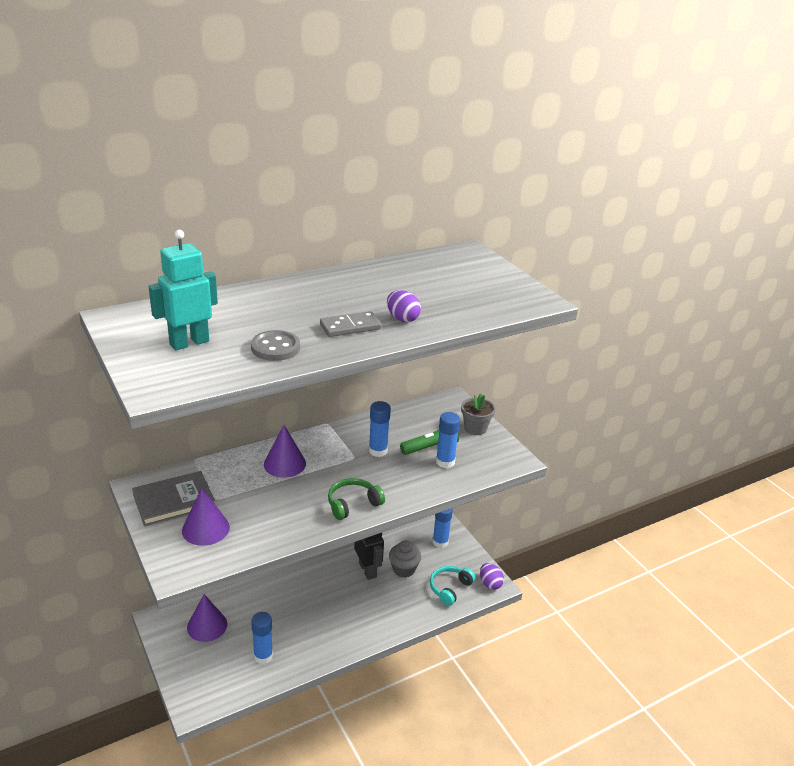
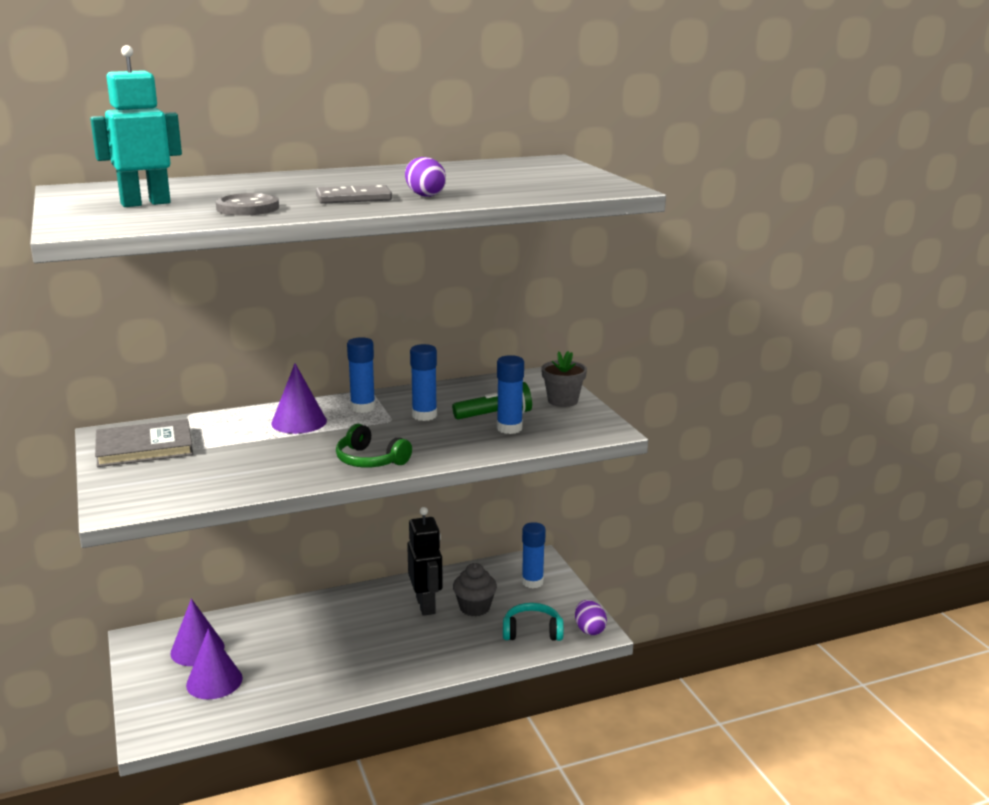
camera: 10 degrees right, 10 degrees down
(205, 529) = (171, 473): purple cone -> purple cone (214, 681)
(263, 656) = (259, 686): blue glue stick -> blue glue stick (363, 408)
(353, 504) = (370, 460): green headphones -> green headphones turned 120 degrees counterclockwise
(450, 588) = (532, 631): turquoise headphones -> turquoise headphones turned 45 degrees clockwise

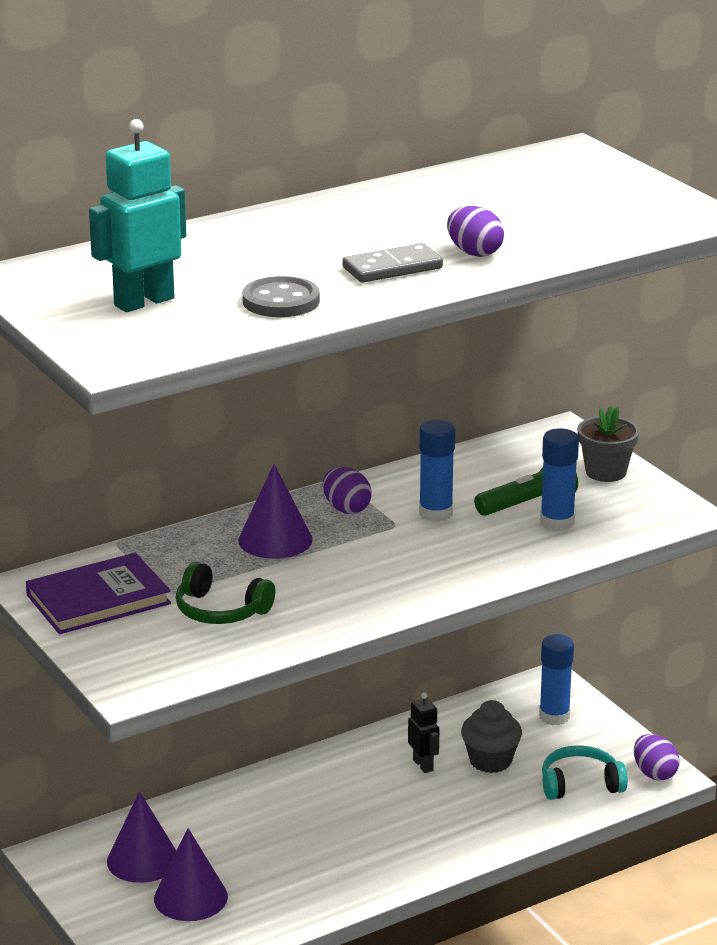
camera: 10 degrees left, 5 degrees up
(144, 447) = (98, 599): grey book -> purple book
(363, 408) = (346, 509): blue glue stick -> purple egg
(370, 460) = (405, 588): green headphones -> green headphones (220, 610)
(426, 605) = (423, 765): black robot -> black robot, size x0.56

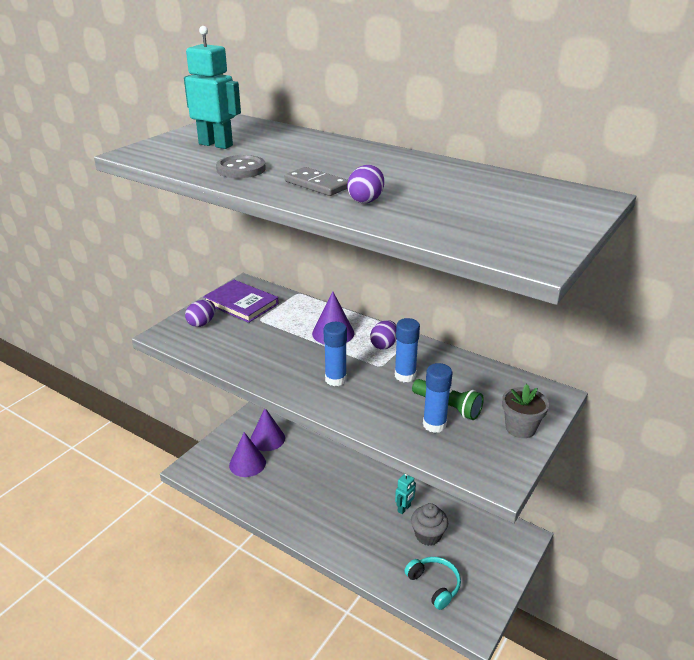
camera: 65 degrees right, 5 degrees up
(220, 610) = (250, 338): green headphones -> none
(423, 765) = (404, 508): black robot -> turquoise robot
(554, 716) = (492, 550): blue glue stick -> blue glue stick (335, 379)
(654, 773) = (472, 620): purple egg -> purple egg (202, 323)

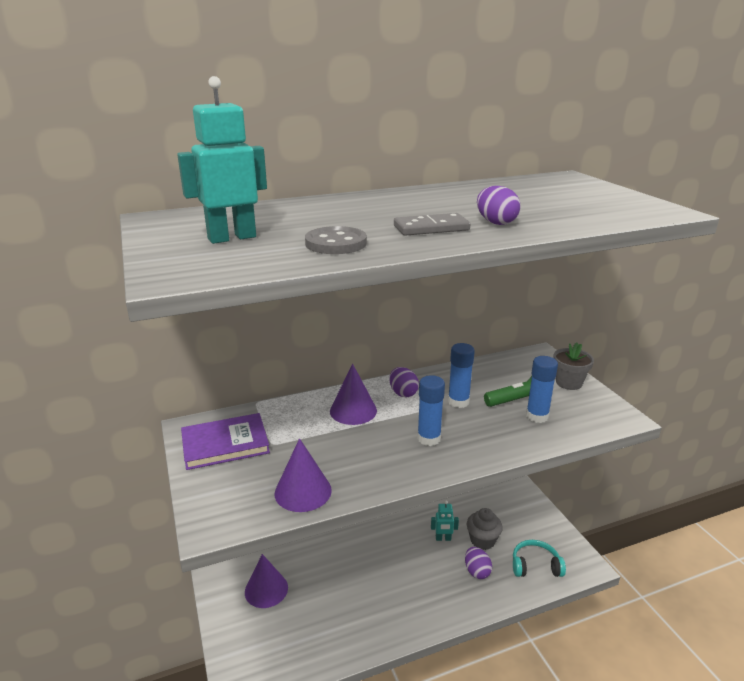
camera: 55 degrees left, 5 degrees down
(202, 323) = (226, 487): purple egg -> purple egg (477, 571)
(247, 463) = (285, 625): purple cone -> purple cone (303, 491)
(404, 508) = (443, 538): turquoise robot -> turquoise robot turned 105 degrees clockwise

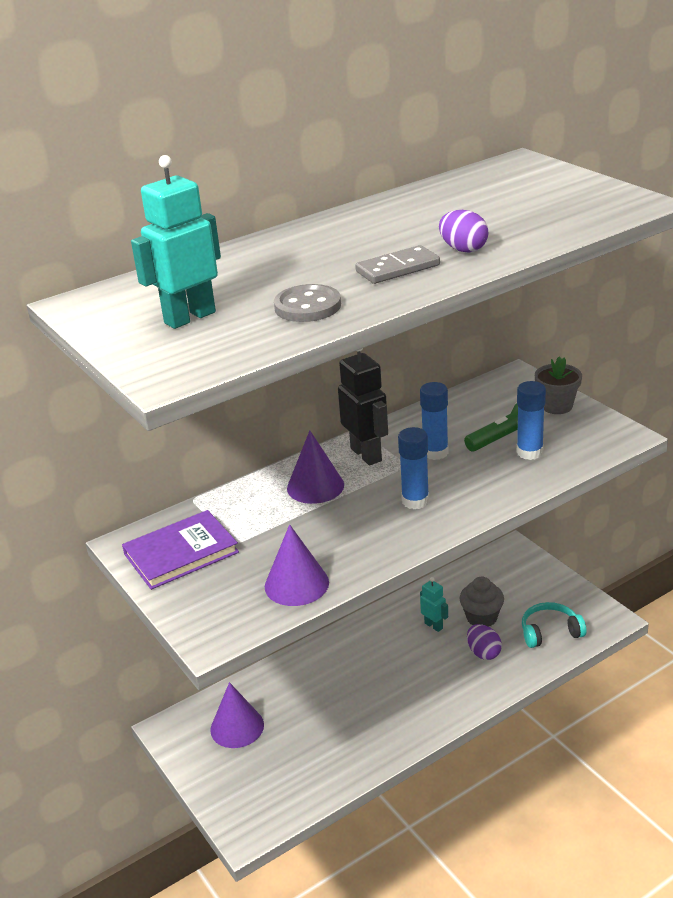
camera: 10 degrees left, 5 degrees up
(403, 393) = (366, 454): purple egg -> black robot
(443, 538) = (434, 625): turquoise robot -> turquoise robot turned 120 degrees counterclockwise

